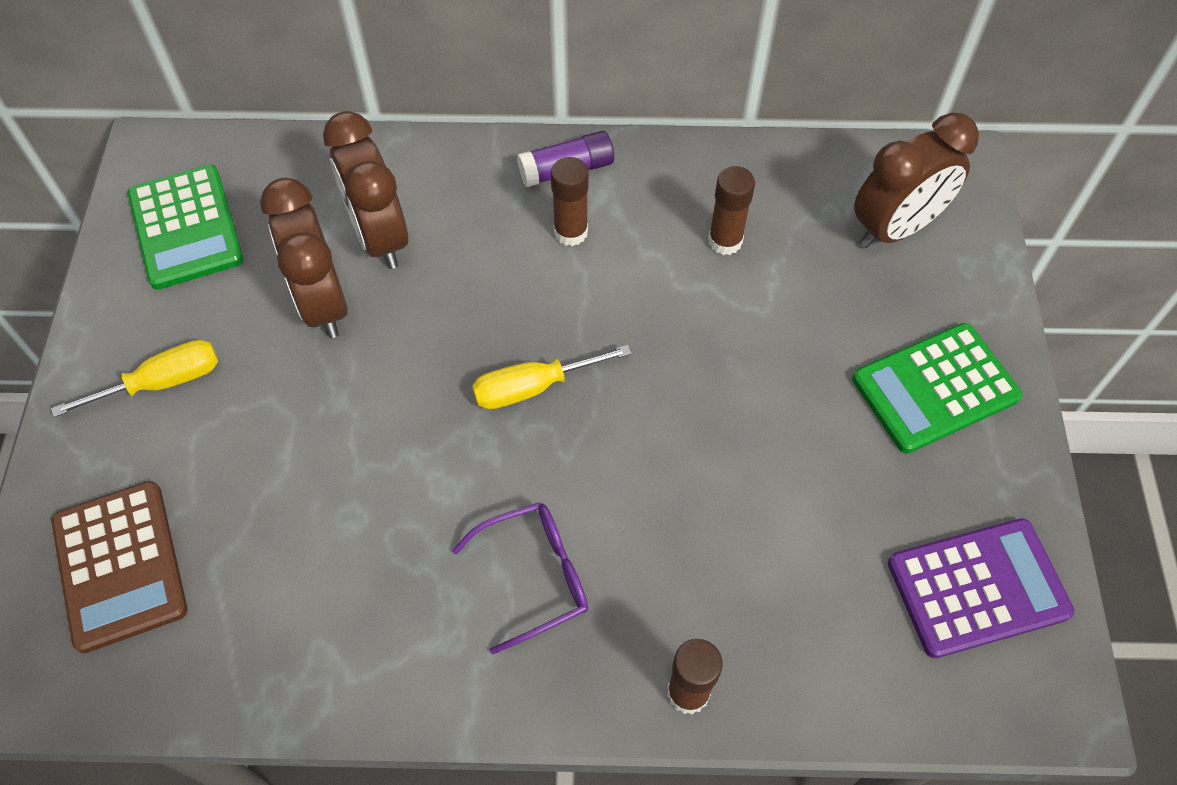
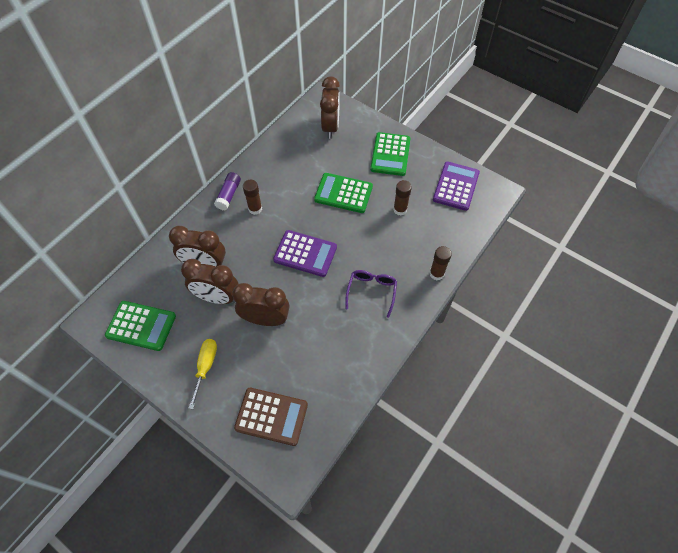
camera: 55 degrees left, 0 degrees up
(329, 415) = (265, 319): none -> brown clock
(533, 387) = (305, 254): yellow screwdriver -> purple calculator
(725, 241) = (296, 170): brown glue stick -> brown glue stick (400, 209)
(744, 362) = (343, 193): none -> green calculator

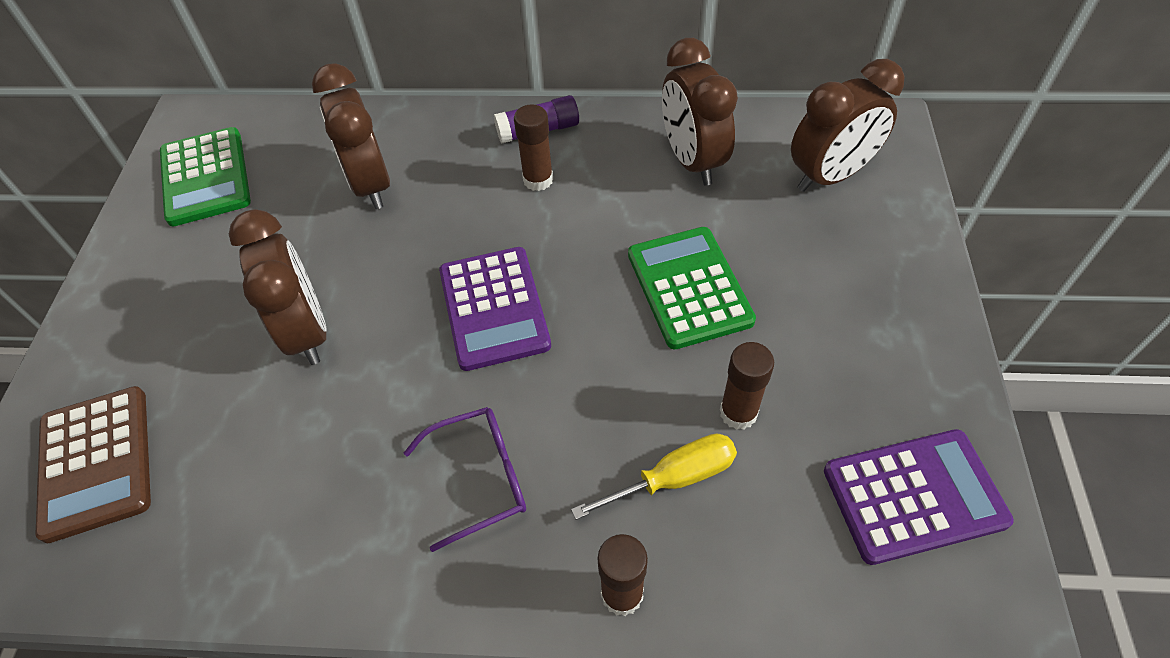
camera: 60 degrees right, 5 degrees down
(205, 367) = (163, 303): yellow screwdriver -> yellow screwdriver (673, 478)
(217, 297) = (314, 237): brown clock -> brown clock (692, 161)
(390, 154) = (868, 311): green calculator -> none

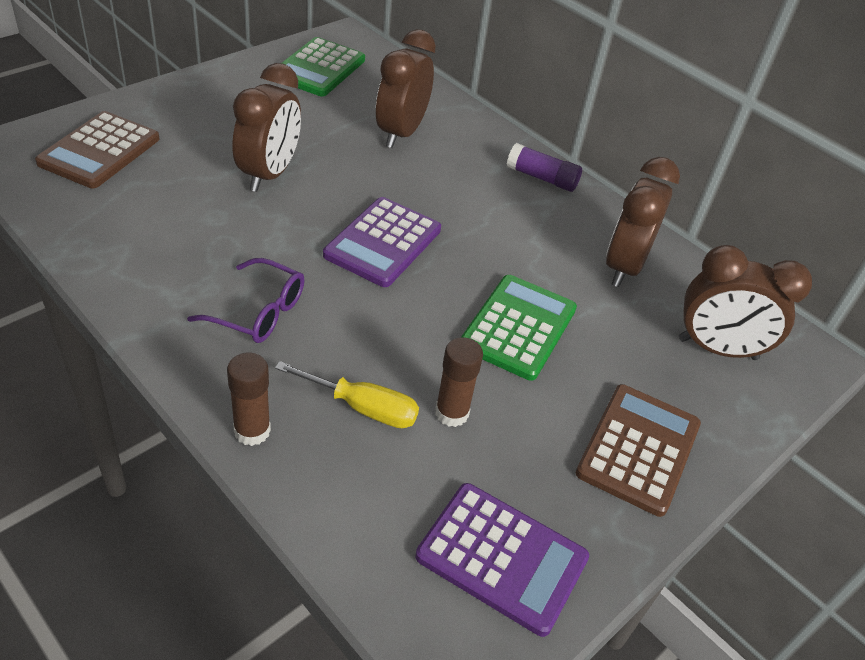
camera: 35 degrees right, 10 degrees down
(538, 180) = (504, 202): brown glue stick -> none
(883, 311) = (638, 449): none -> brown calculator

